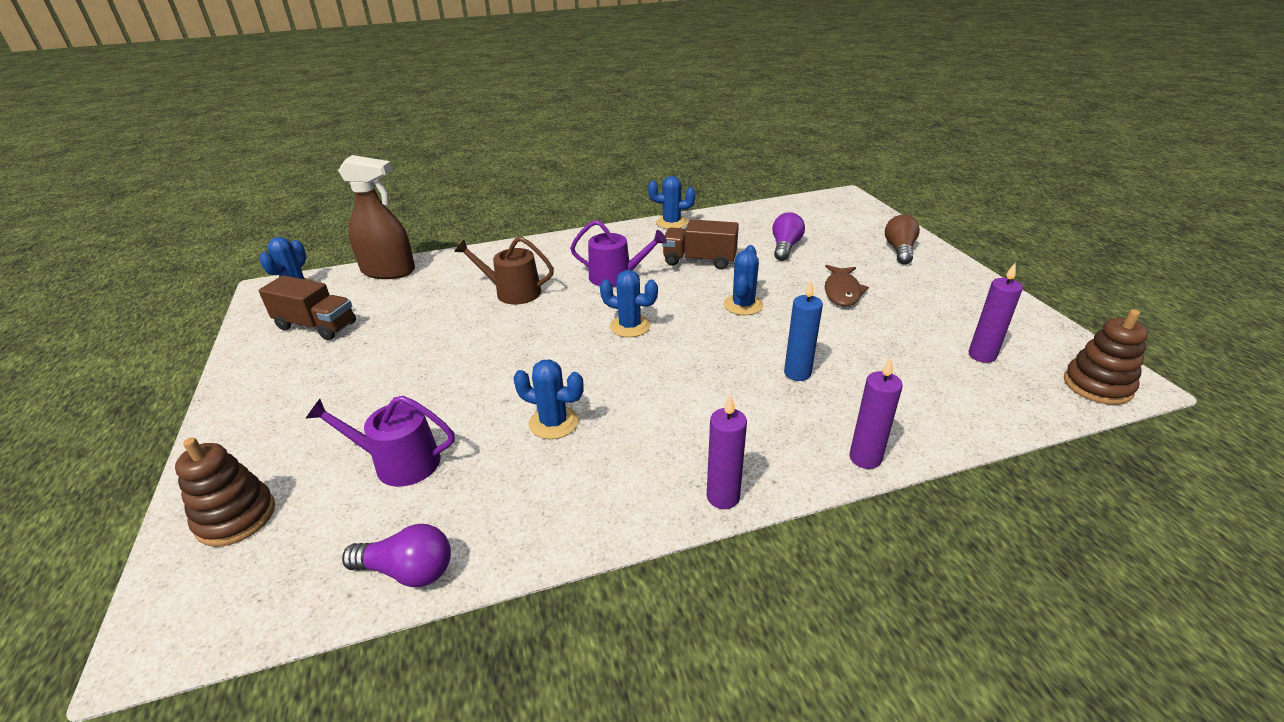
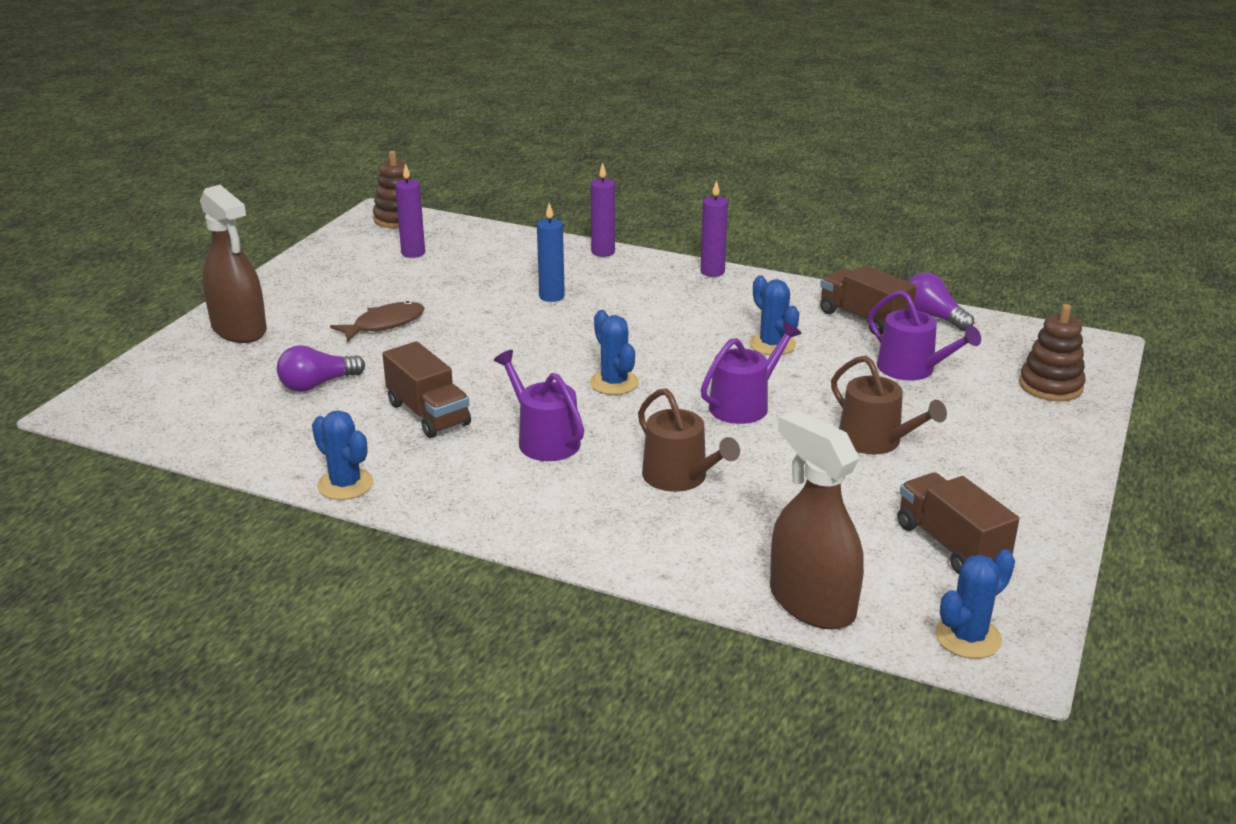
camera: 140 degrees left, 5 degrees down
(398, 371) = (876, 441): none -> brown watering can
(490, 514) = (863, 319): none -> brown truck
(520, 354) = (744, 405): none -> purple watering can
(743, 305) = (486, 353): blue cactus -> none
(899, 250) = (239, 329): brown light bulb -> brown spray bottle

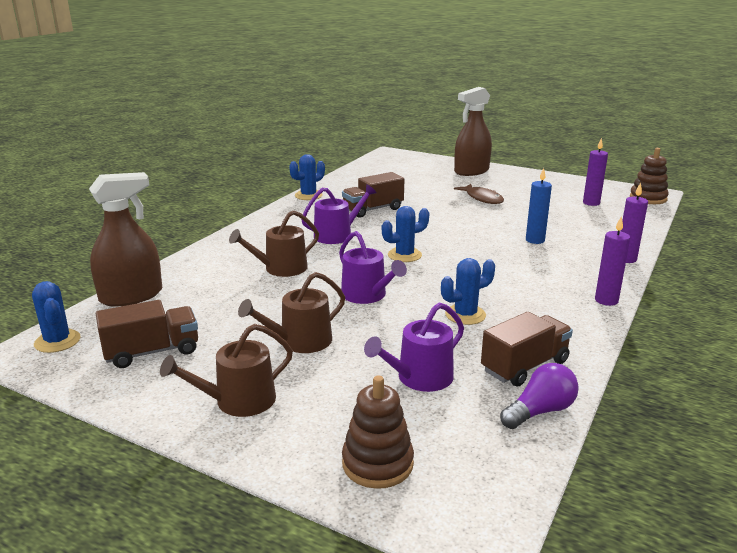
camera: 95 degrees right, 5 degrees down
(317, 384) = (409, 187): purple light bulb -> none
(1010, 466) = (238, 401): none -> brown watering can

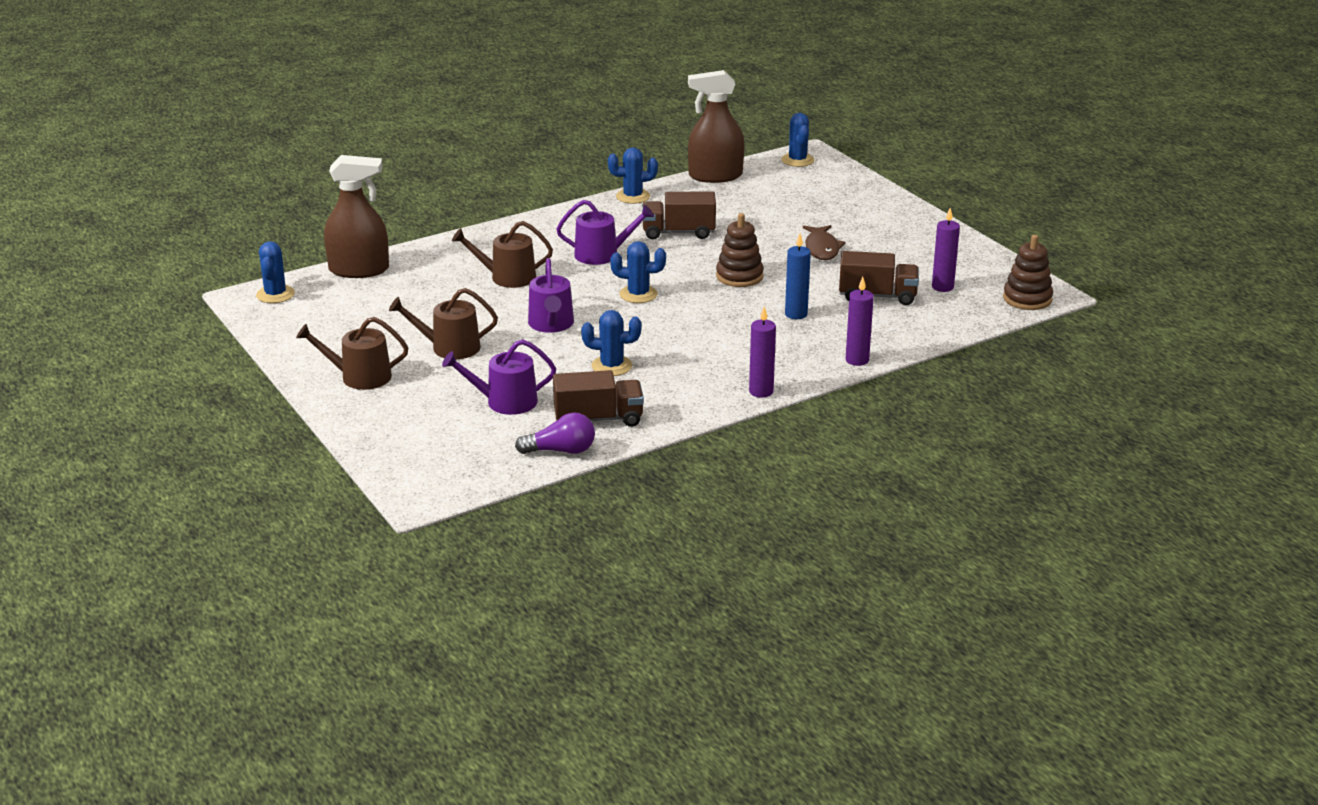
camera: 30 degrees right, 5 degrees up
(152, 352) = (334, 323): brown truck -> brown truck (877, 296)
(377, 463) = (407, 443): brown stacking toy -> brown stacking toy (739, 276)
(388, 157) = (797, 160): none -> blue cactus
(471, 171) = (870, 206): brown spray bottle -> brown spray bottle (715, 176)

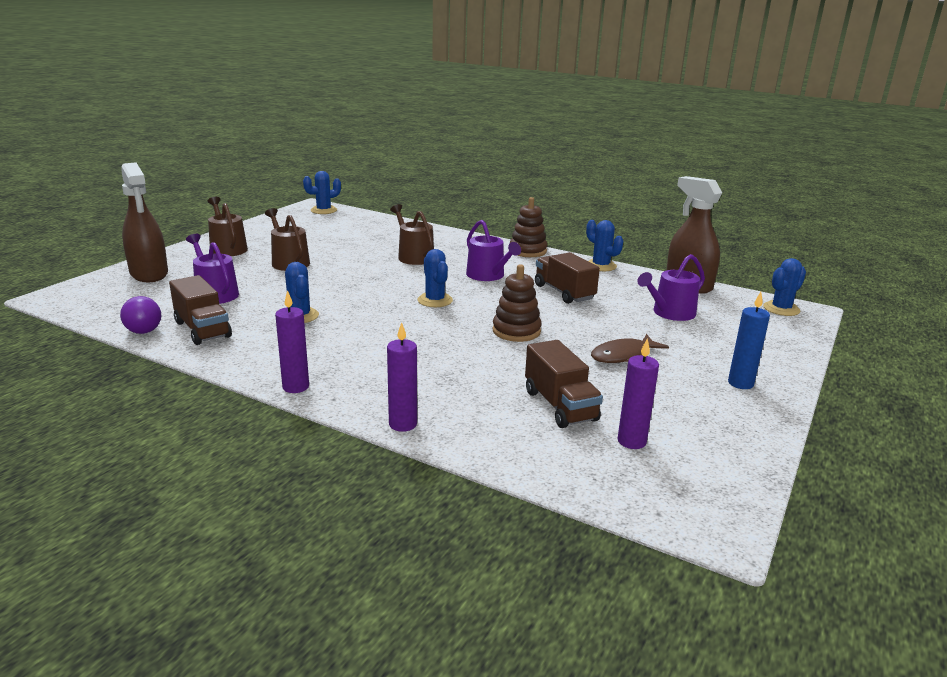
camera: 60 degrees right, 5 degrees down
(359, 270) = (378, 220): brown spray bottle -> brown spray bottle (149, 274)
(551, 324) = (352, 283): purple watering can -> purple watering can (670, 313)
(796, 314) = (471, 371): blue candle -> blue candle (740, 383)
(1027, 299) = (681, 513): brown stacking toy -> brown stacking toy (528, 251)

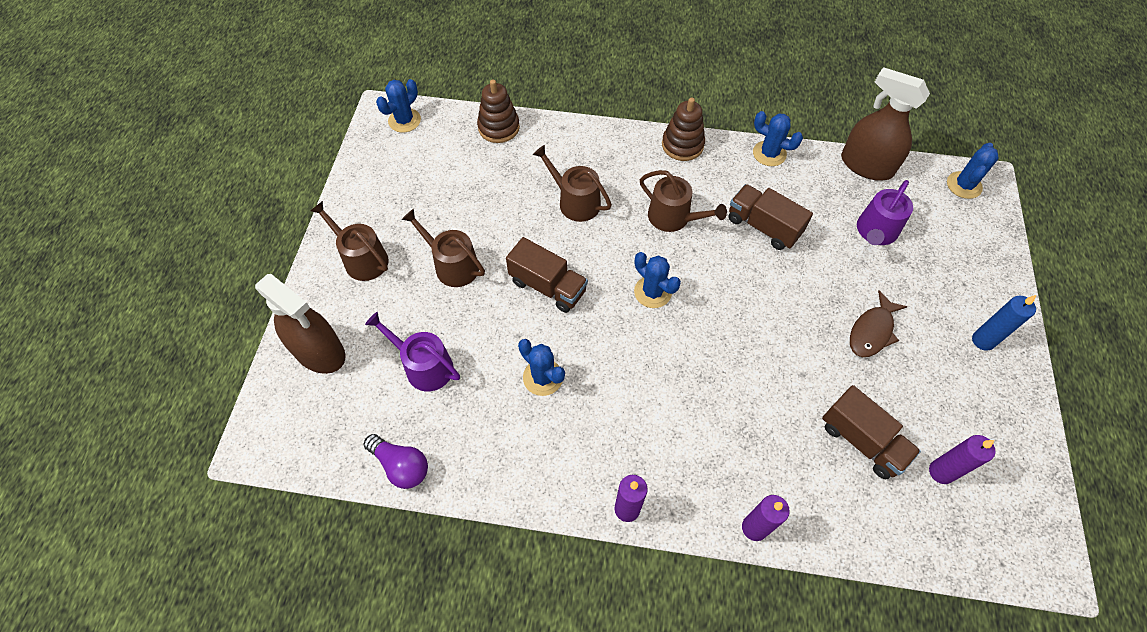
camera: 20 degrees left, 35 degrees up
(202, 329) = (466, 444): brown truck -> brown truck (547, 286)
(488, 276) = (674, 218): purple watering can -> brown watering can
(516, 331) = (760, 323): brown stacking toy -> brown stacking toy (499, 127)

